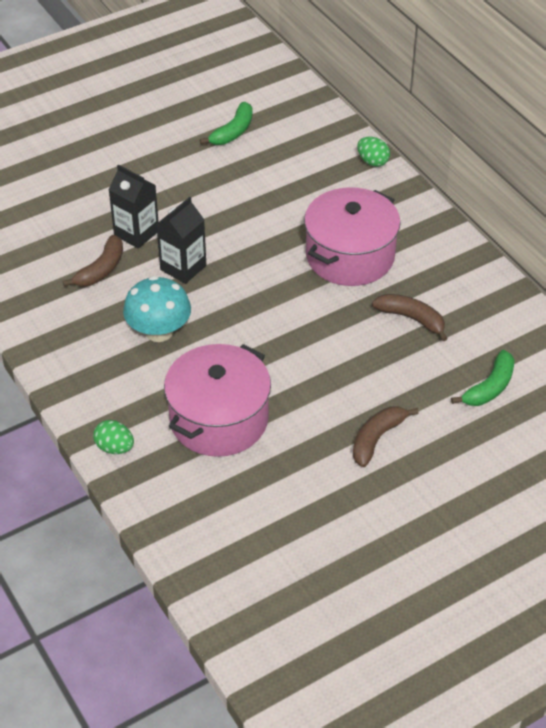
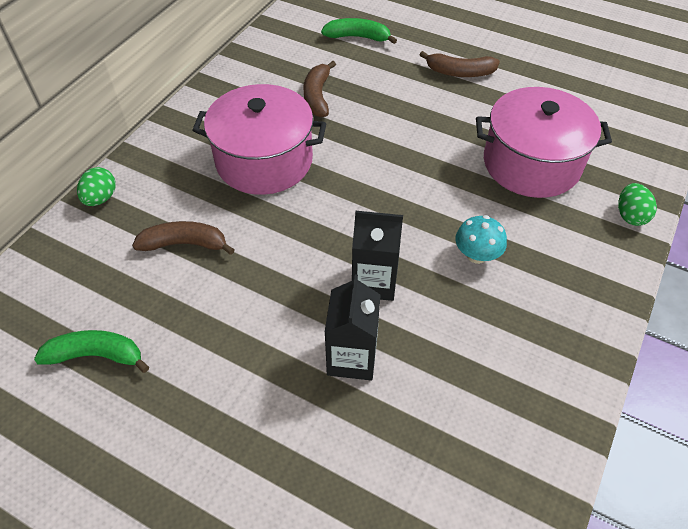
camera: 120 degrees left, 5 degrees up
(101, 269) = (436, 359): brown banana -> brown banana (185, 244)
(159, 331) = (476, 255): turquoise mushroom -> turquoise mushroom, size x0.64

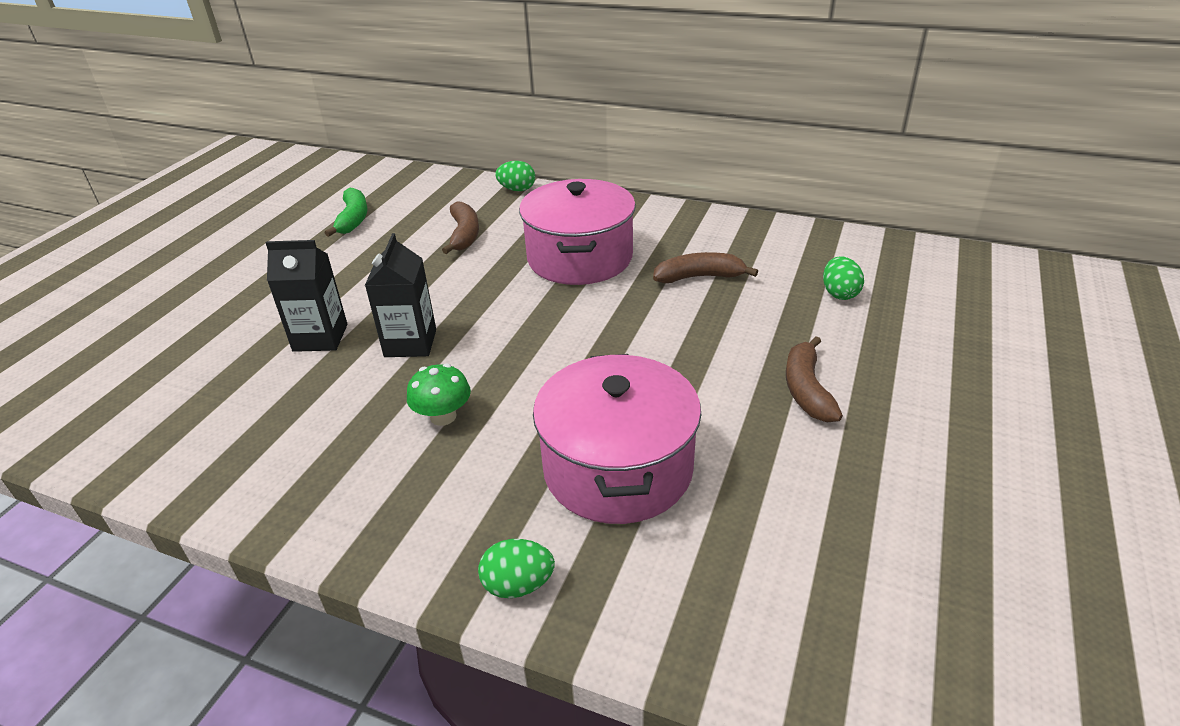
camera: 85 degrees right, 15 degrees down
(358, 37) = (839, 293): green banana -> green egg
(476, 255) = (443, 416): turquoise mushroom -> green mushroom

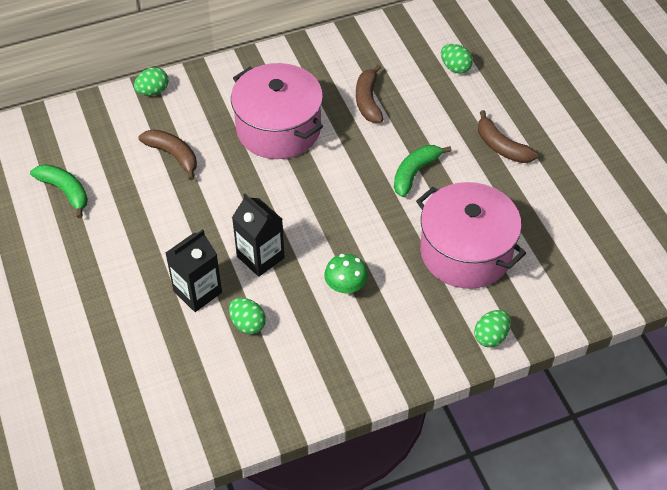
camera: 45 degrees left, 15 degrees up
(313, 389) = (248, 324): none -> green egg
(664, 359) = (415, 173): none -> green banana
(699, 277) = (368, 101): brown banana -> brown banana turned 45 degrees counterclockwise

